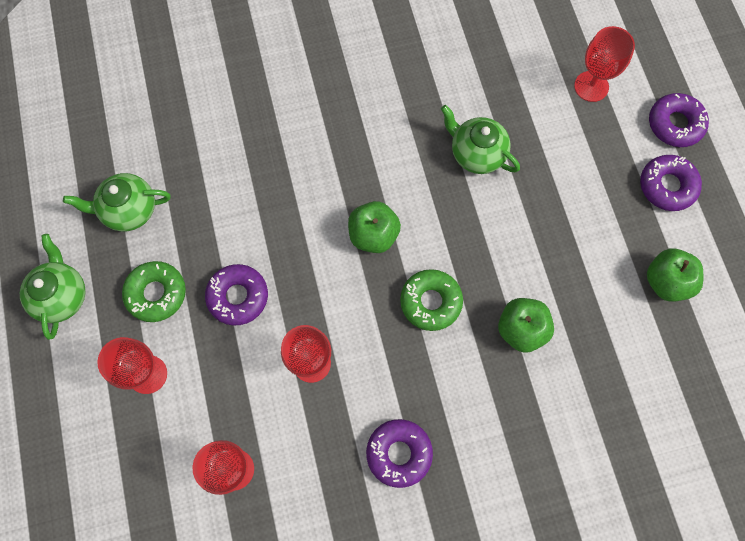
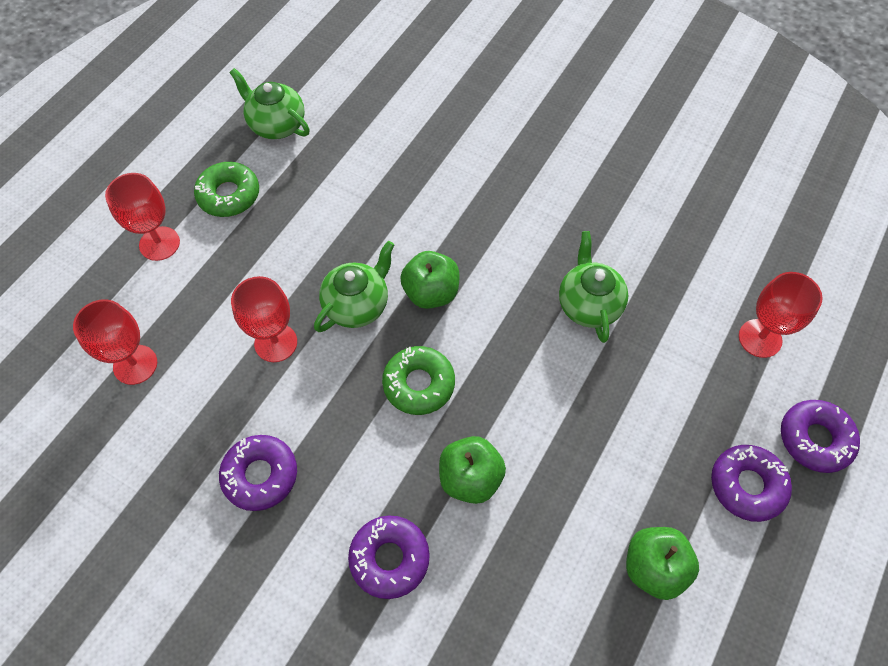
camera: 45 degrees right, 10 degrees down
(61, 296) = (169, 143): green teapot -> green teapot (357, 305)
(238, 297) = (280, 247): purple donut -> purple donut (389, 558)

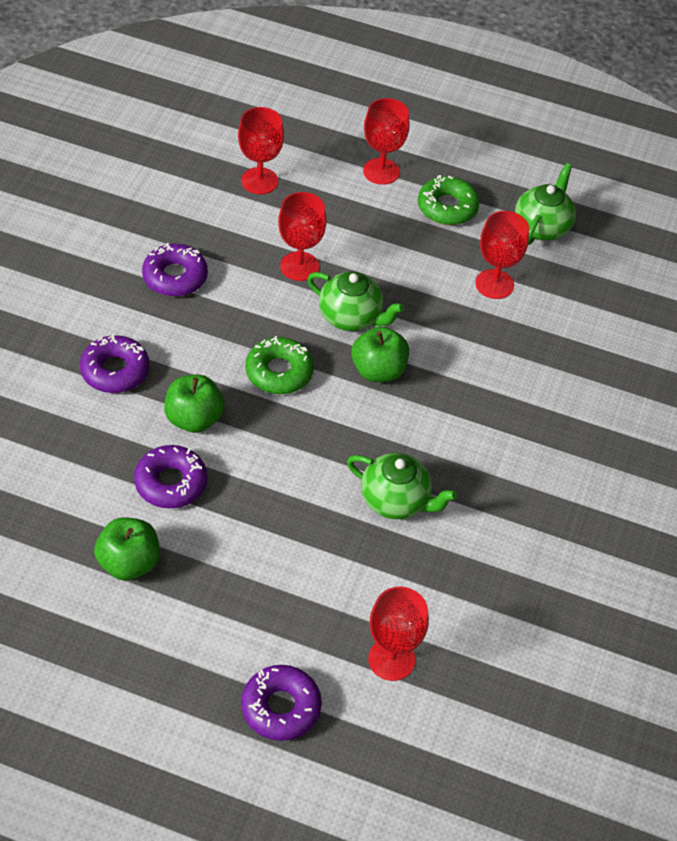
camera: 75 degrees right, 10 degrees down
(340, 176) = (494, 284): none -> red goblet
(588, 304) = (396, 500): green teapot -> green teapot turned 45 degrees clockwise
(747, 485) = (220, 642): purple donut -> purple donut (171, 483)

